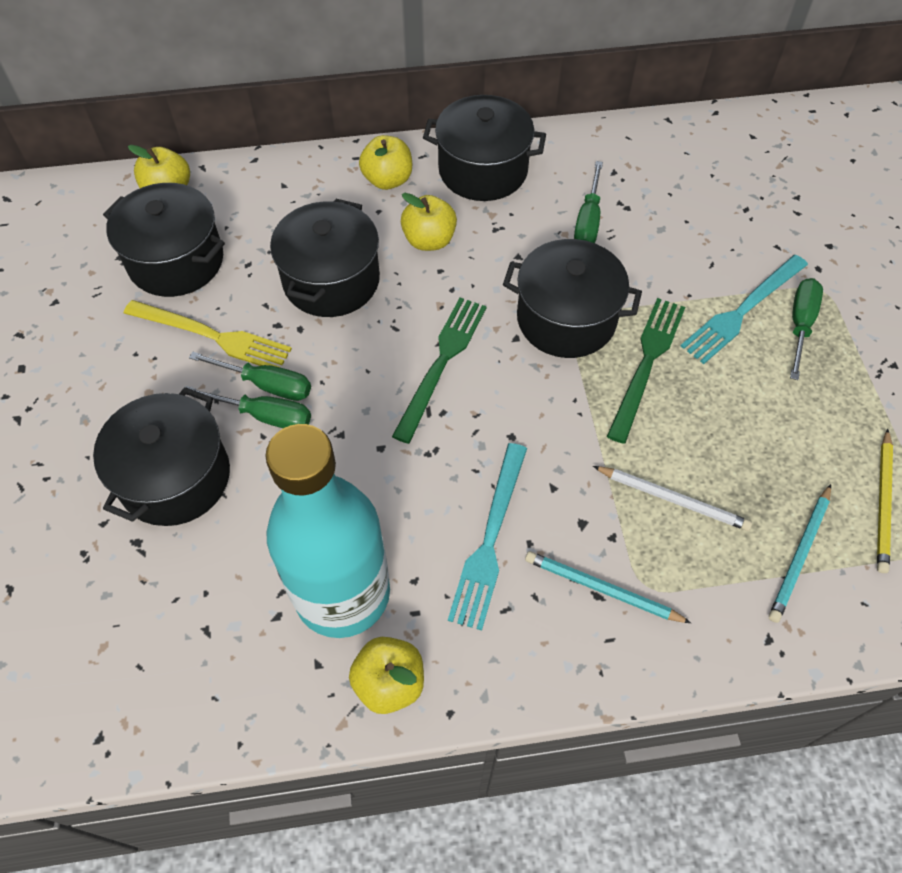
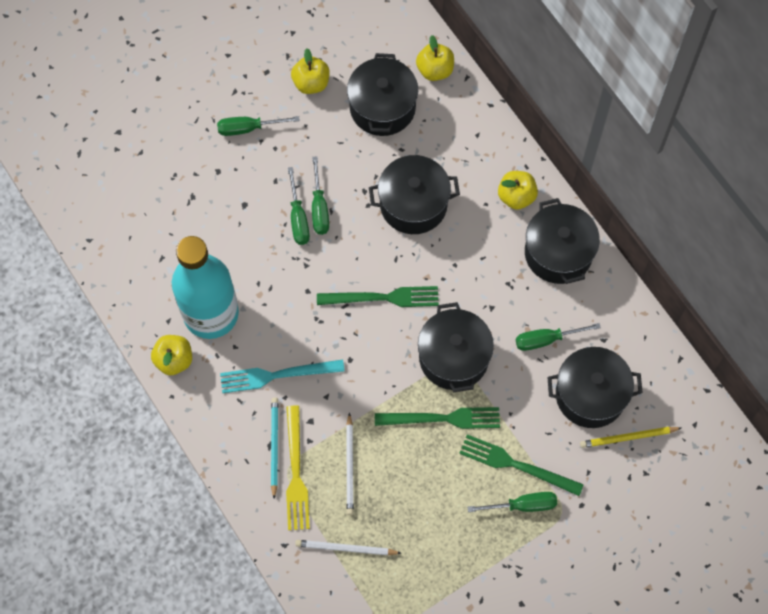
camera: 65 degrees right, 10 degrees up
(86, 424) = (248, 128): none -> green screwdriver
(175, 477) = (238, 193): black pot -> black pot (590, 395)
(212, 336) = (338, 160): yellow fork -> yellow fork (296, 472)
(429, 240) = (476, 247): yellow apple -> yellow apple (311, 83)
(742, 311) = (516, 465): turquoise fork -> green fork
(800, 555) = (346, 548): turquoise pencil -> white pencil
(883, 503) = (404, 588): yellow pencil -> yellow pencil (628, 437)

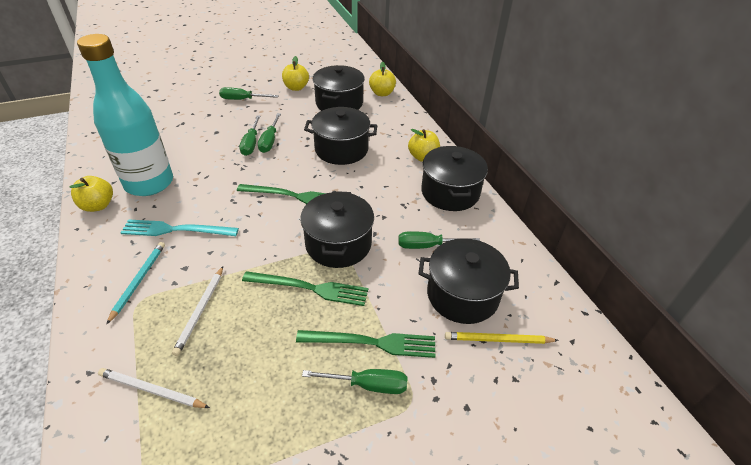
camera: 10 degrees right, 25 degrees down
(296, 472) = (144, 306): yellow fork -> none
(516, 465) = (372, 343): green fork -> green fork turned 150 degrees clockwise

